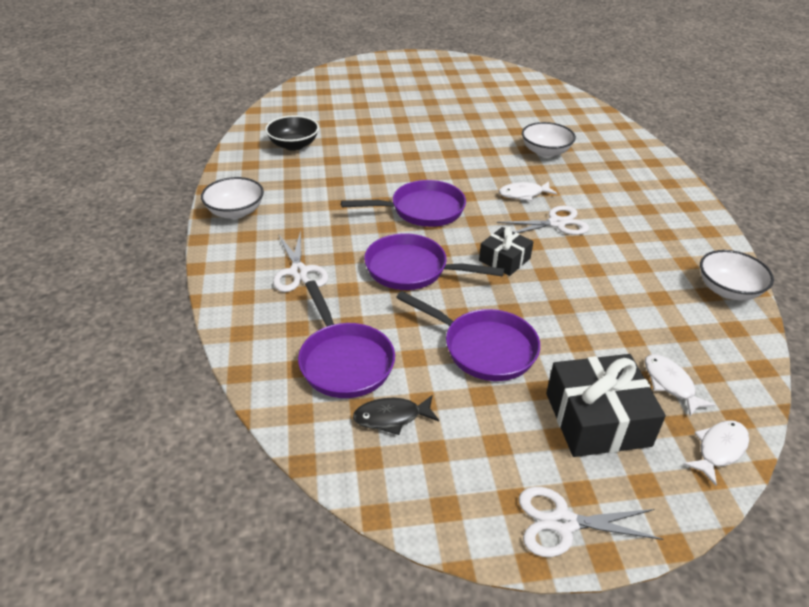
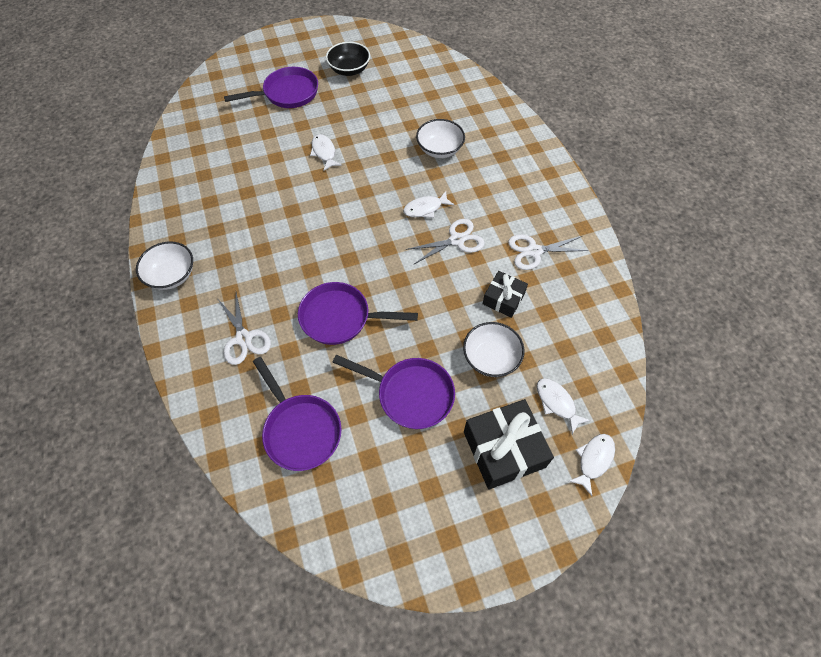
camera: 10 degrees left, 20 degrees up
(294, 145) = (207, 178): black bowl -> black bowl (349, 70)
(391, 417) = (347, 479): black fish -> none
(420, 140) = (324, 152): none -> white fish
(422, 210) = (339, 244): purple pan -> purple pan (287, 93)
(504, 259) = (417, 292): black gift -> black gift (503, 299)
(563, 523) = (485, 550): white scissors -> white scissors (534, 251)
(728, 290) = (599, 294): white bowl -> white bowl (491, 358)

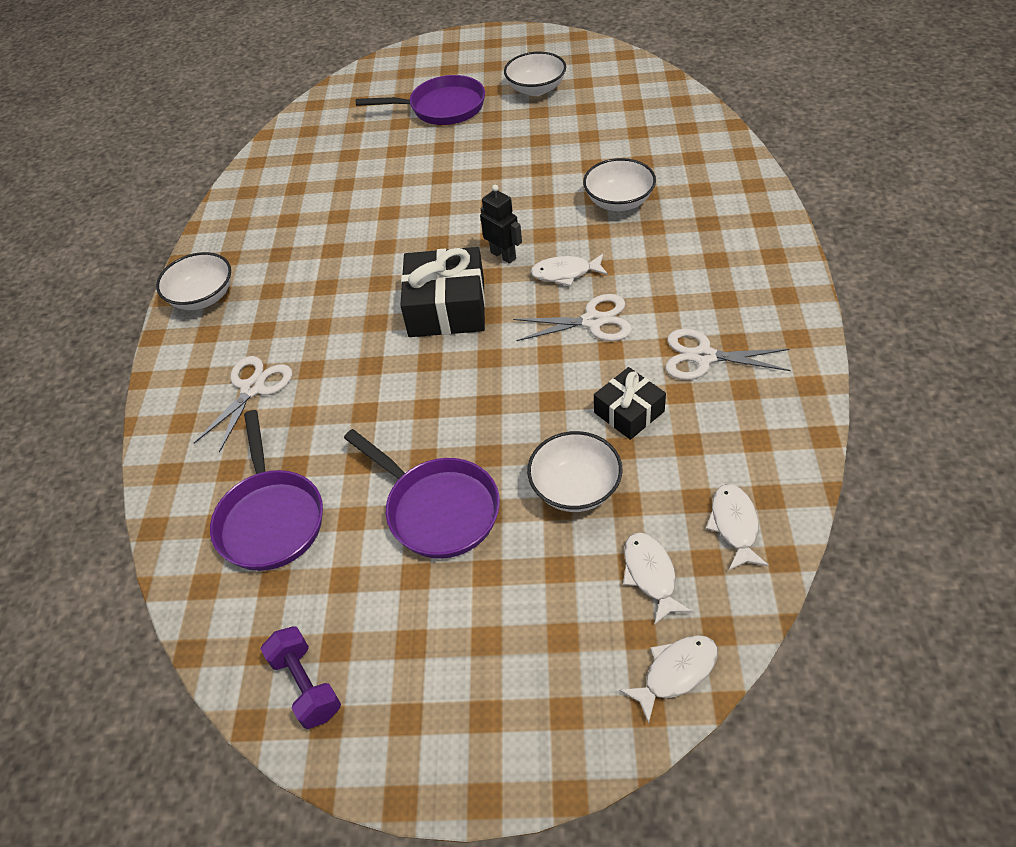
camera: 25 degrees right, 10 degrees down
(243, 338) = (253, 389): white scissors -> white scissors turned 150 degrees counterclockwise
(324, 152) = (458, 183): white fish -> white fish (734, 525)
(340, 318) = (386, 389): purple pan -> none
(349, 70) = (536, 89): black bowl -> white bowl
(376, 536) = (306, 685): none -> purple dumbbell
(378, 202) = (503, 255): none -> black robot
(504, 449) = (540, 618): black gift -> black gift (447, 307)

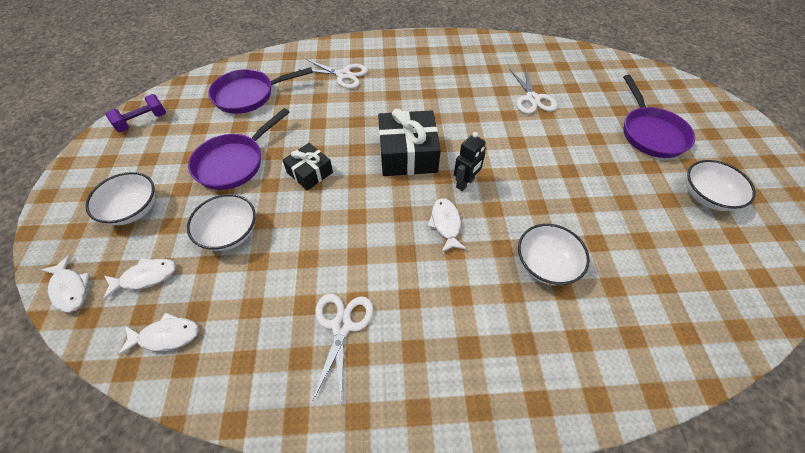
camera: 80 degrees right, 5 degrees up
(203, 297) = (420, 45): white bowl -> white bowl (133, 210)
(593, 321) = (389, 243): white scissors -> white scissors (532, 98)
(629, 412) = (290, 267): black gift -> black gift (310, 172)

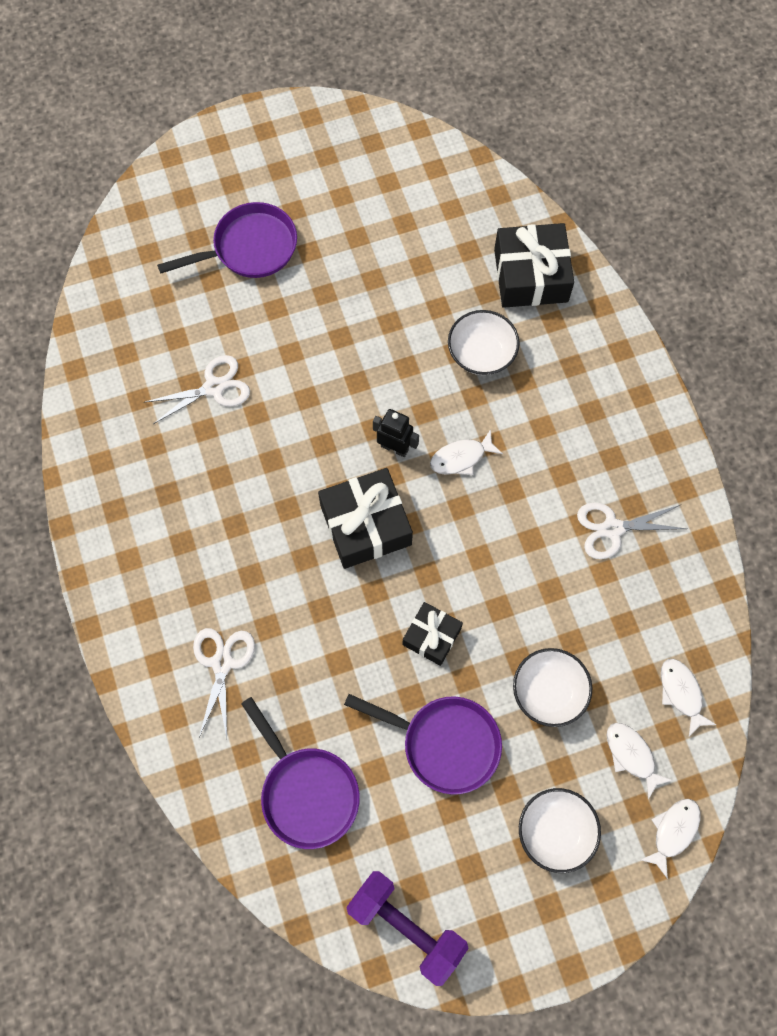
camera: 105 degrees left, 15 degrees up
(143, 122) = (406, 927): purple dumbbell -> purple dumbbell, size x1.56
(636, 333) = (531, 275): none -> black gift
(706, 196) = (341, 201): white bowl -> none

